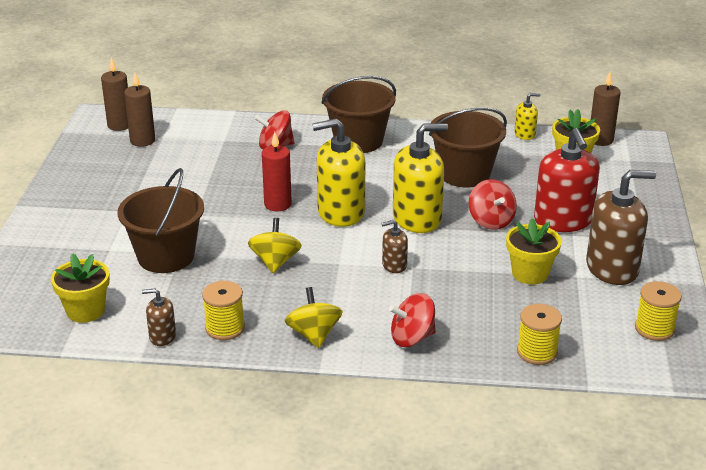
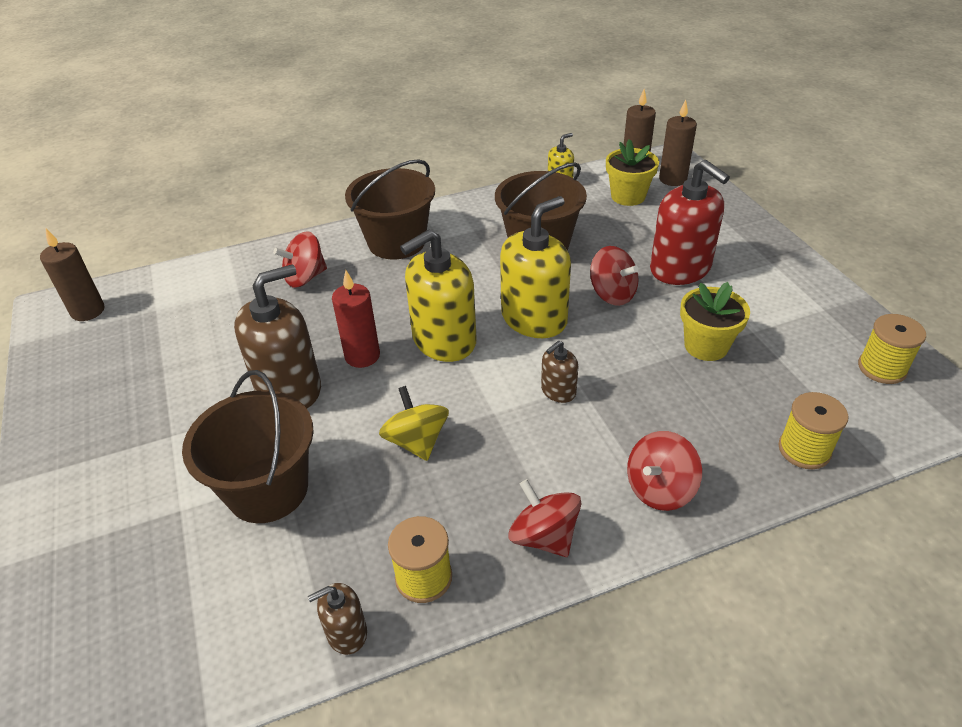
camera: 25 degrees left, 10 degrees up
(85, 311) = (204, 636): yellow flower pot -> none
(142, 140) = (132, 323): brown candle -> brown candle (672, 179)
(314, 335) = (544, 536): yellow spinning top -> red spinning top
(612, 268) = (776, 308): brown soap dispenser -> brown soap dispenser (289, 388)

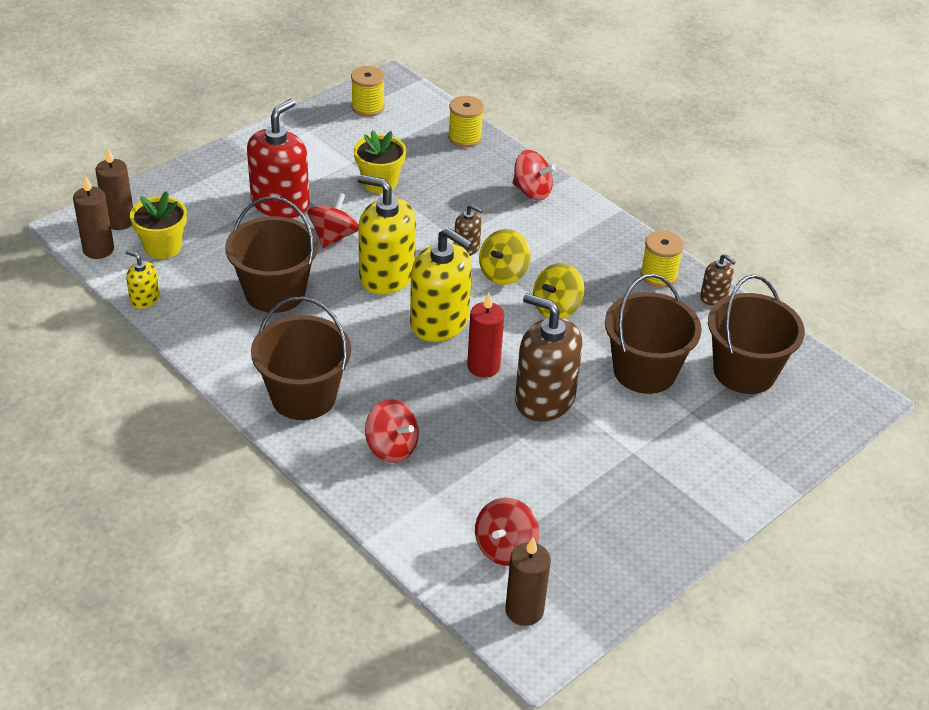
camera: 115 degrees left, 0 degrees up
(193, 602) = (744, 371): none -> brown bucket
(499, 411) = (503, 273): none -> yellow spinning top
(544, 536) = (598, 232): red spinning top -> red spinning top (505, 548)

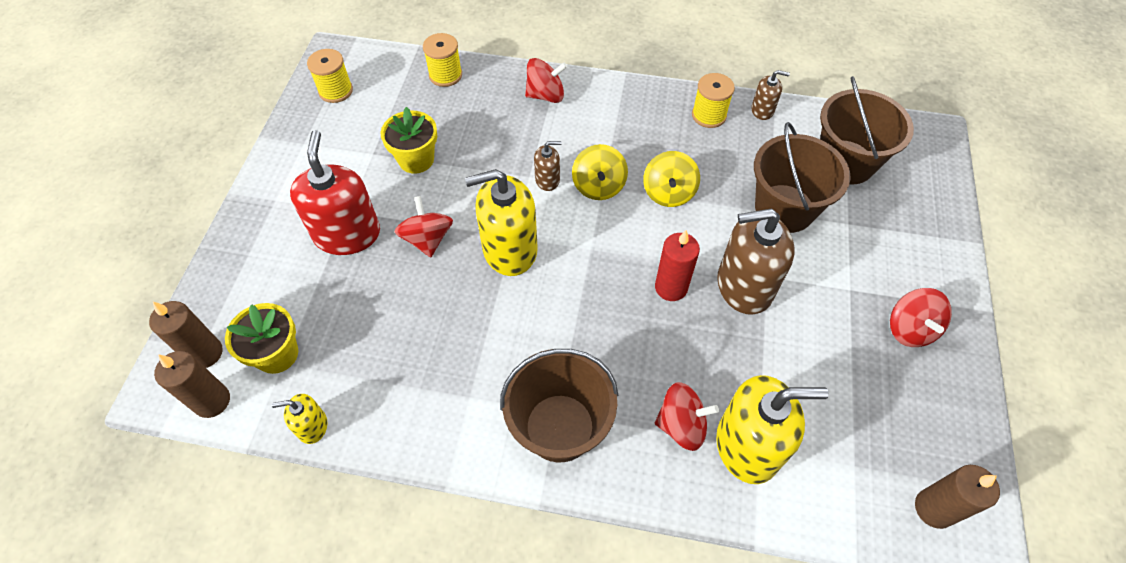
camera: 35 degrees left, 15 degrees up
(275, 292) = (430, 332): brown bucket -> none
(439, 322) = (596, 267): yellow soap dispenser -> yellow soap dispenser (747, 446)
(505, 548) = (860, 457): red spinning top -> red spinning top (910, 329)

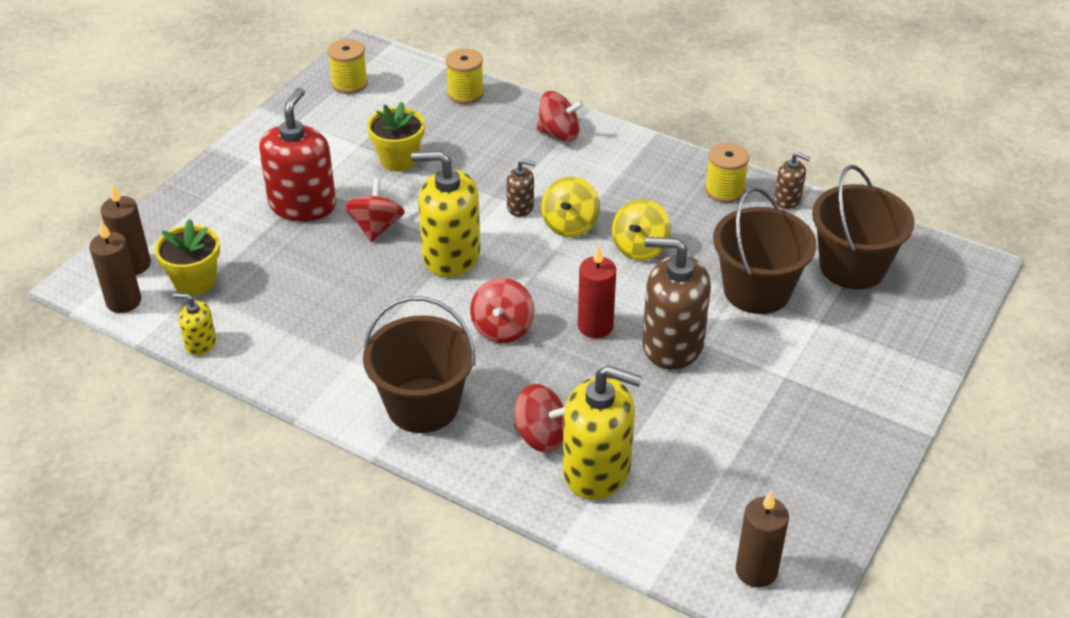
camera: 20 degrees right, 15 degrees down
(910, 329) = (828, 425): red spinning top -> red spinning top (502, 328)

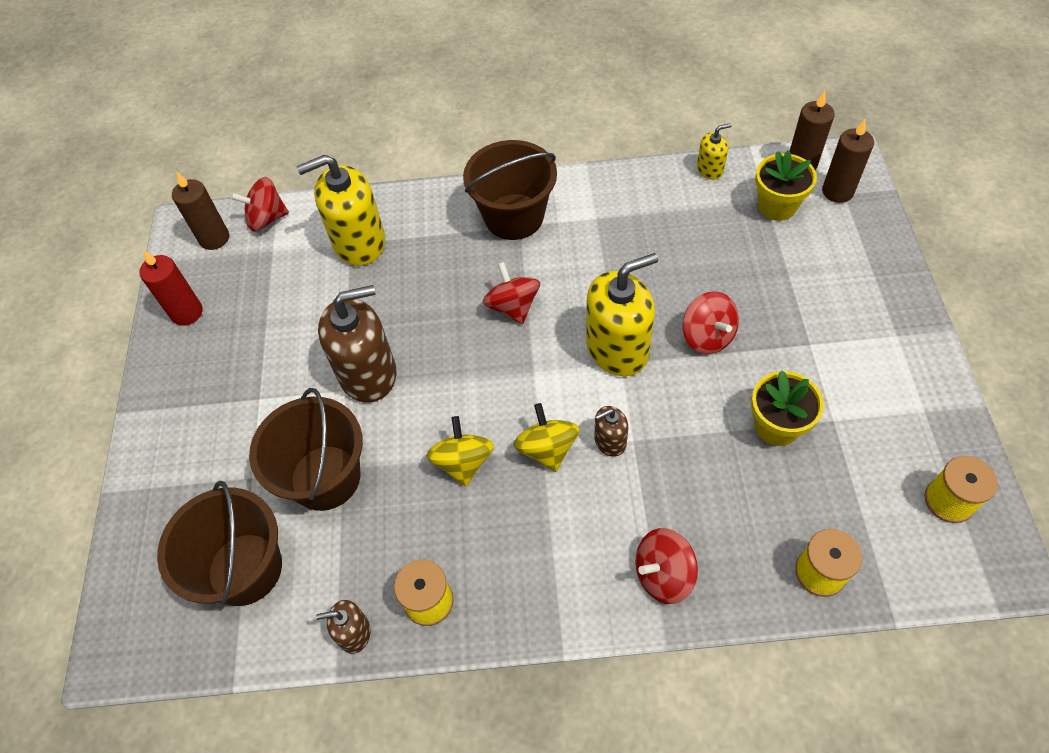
camera: 150 degrees right, 15 degrees up
(302, 205) = (792, 320): red soap dispenser -> none
(541, 436) = (414, 243): red spinning top -> red spinning top (267, 219)
(595, 326) = (442, 353): red candle -> red candle (187, 313)

